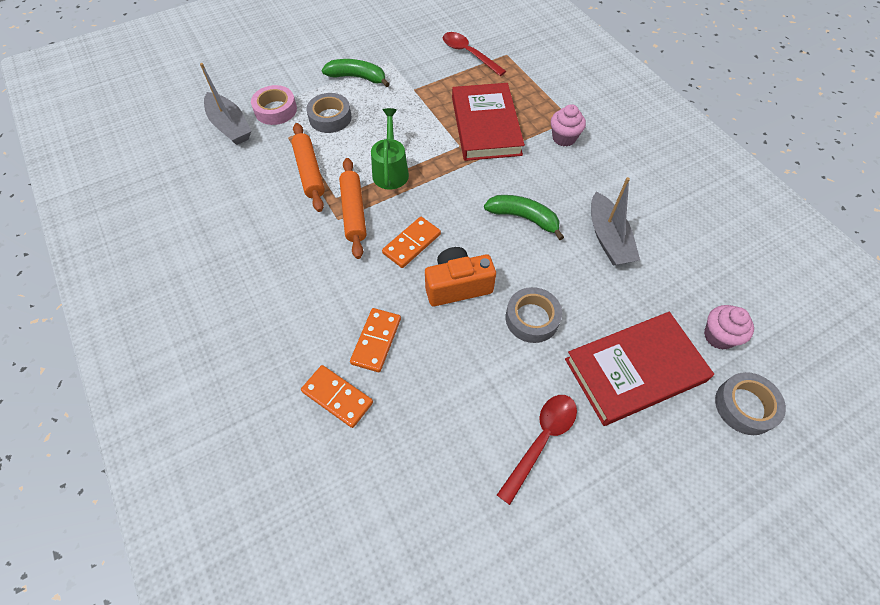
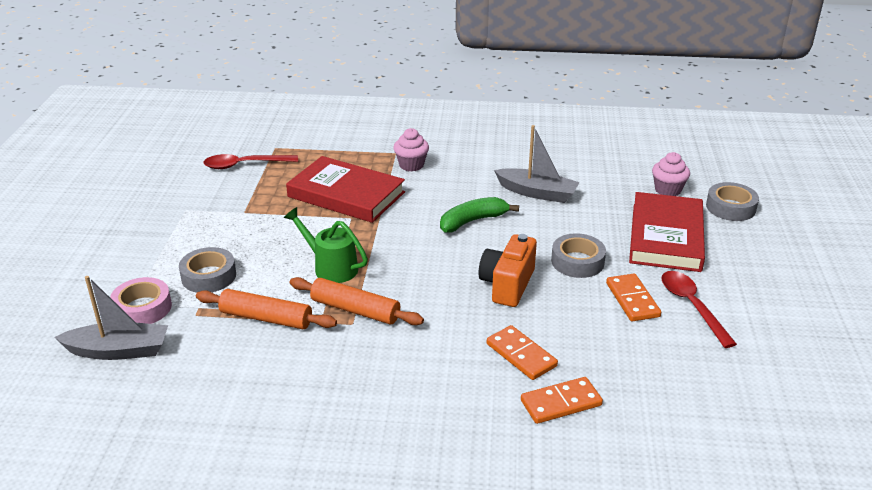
camera: 55 degrees left, 25 degrees down
(357, 77) = (177, 237): green banana -> none
(411, 243) = (433, 291): orange domino -> orange domino (632, 300)

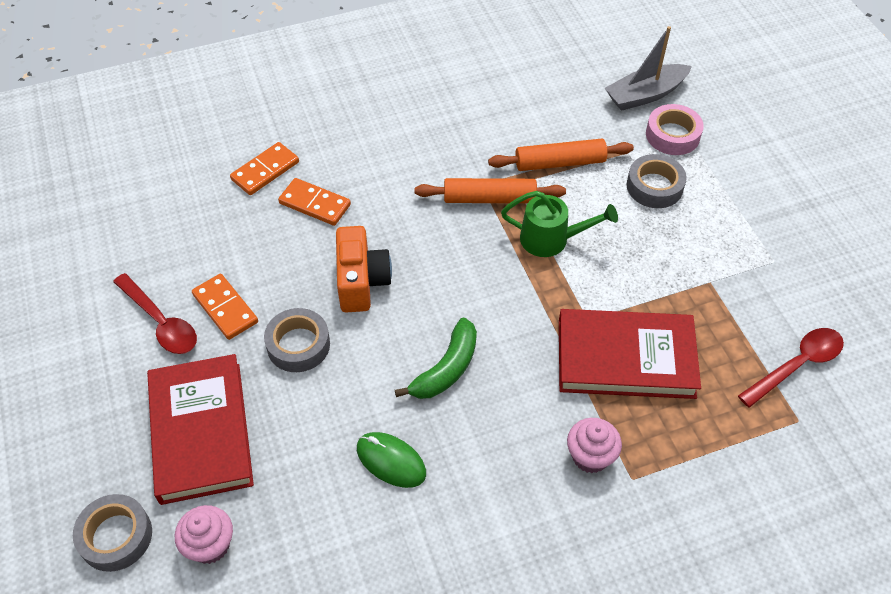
camera: 155 degrees right, 20 degrees up
(537, 193) = (391, 461): grey boat -> green mouse

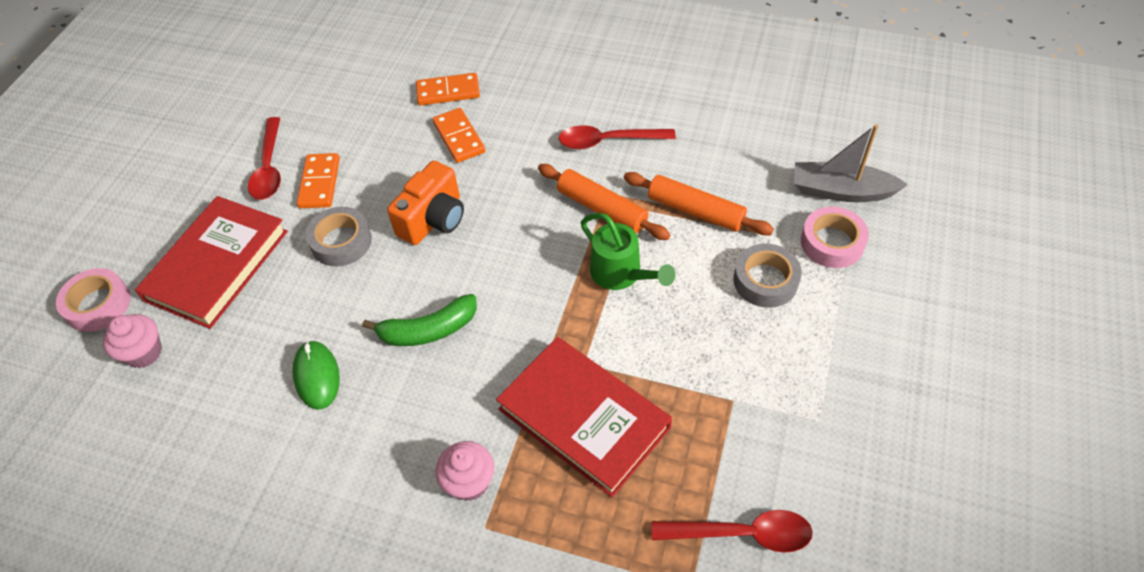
camera: 40 degrees right, 0 degrees up
(116, 536) = (98, 305): grey tape -> pink tape
(442, 144) = (607, 141): none -> red spoon

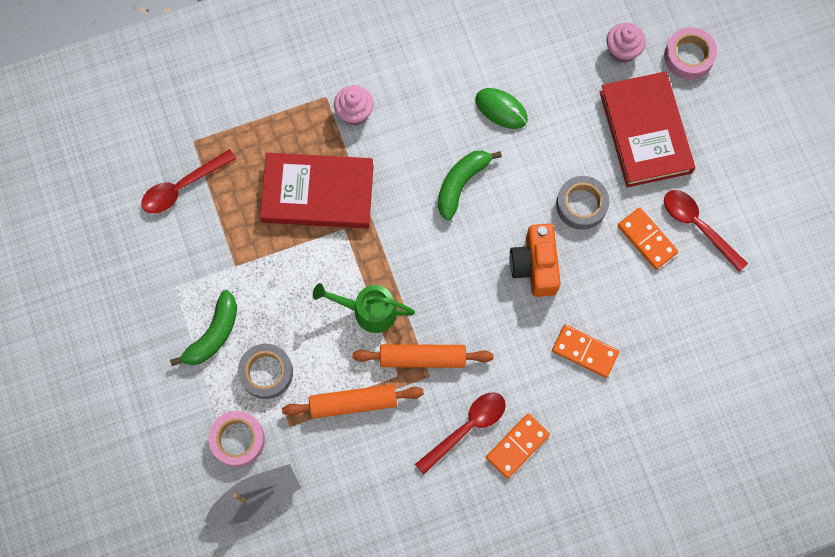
camera: 140 degrees right, 20 degrees up
(448, 91) = (637, 392): orange domino -> orange domino (517, 446)
(801, 347) = (213, 334): none -> green banana

